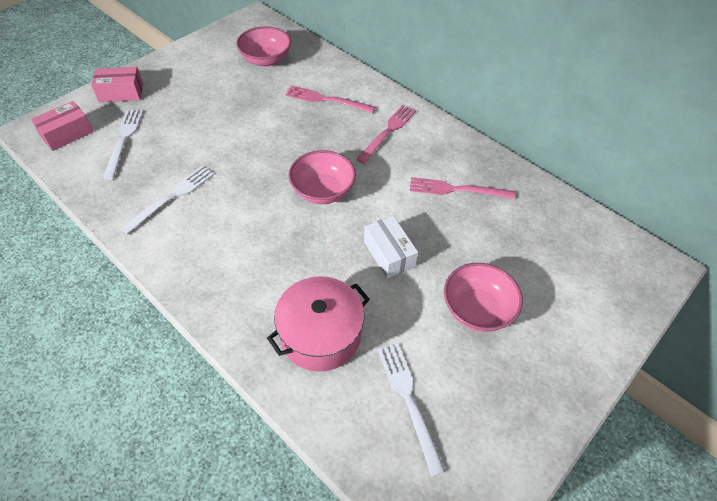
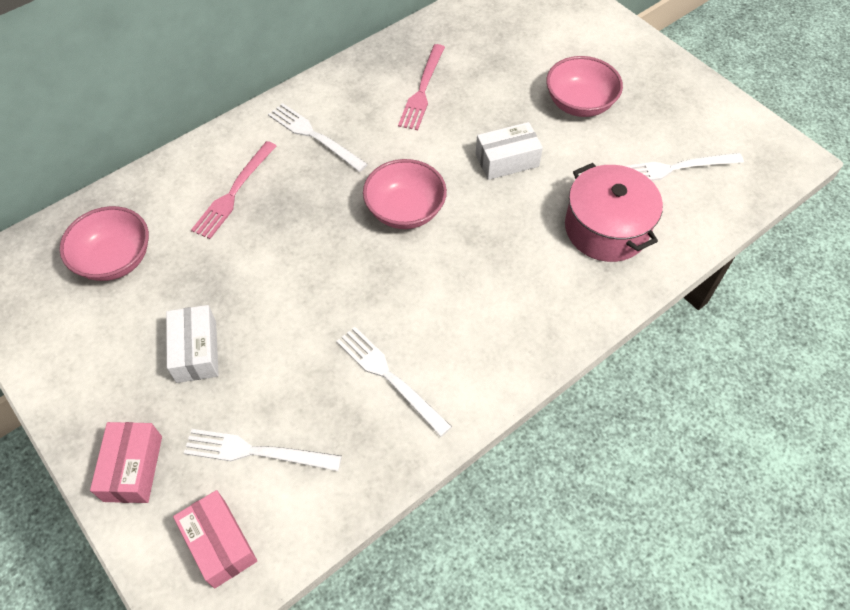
camera: 80 degrees left, 5 degrees up
(198, 104) = (196, 351): none -> white box
(388, 132) = (314, 136): pink fork -> white fork

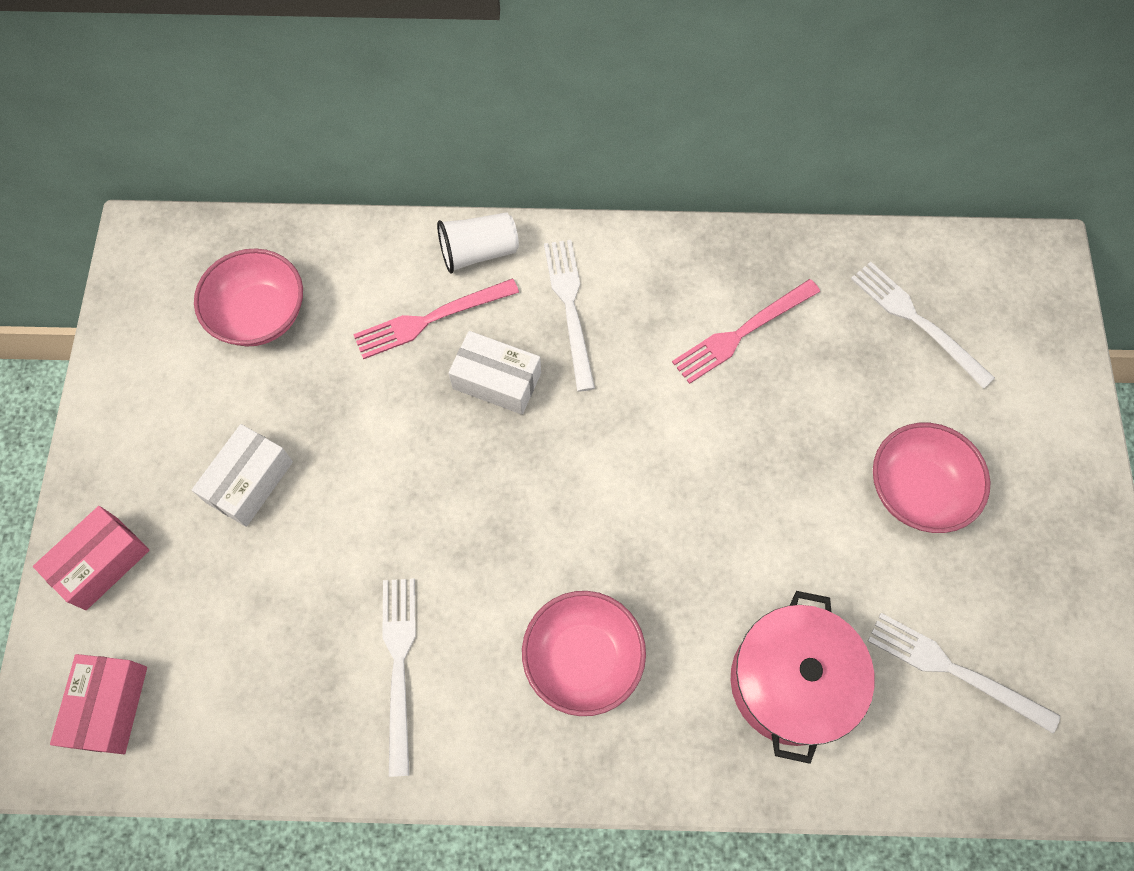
camera: 40 degrees right, 10 degrees up
(231, 142) = (478, 252): none -> white cup
(257, 451) = (214, 639): white fork -> white fork (917, 321)
(405, 210) = (585, 478): pink bowl -> pink bowl (583, 659)
(507, 160) = (756, 501): white box -> white box (497, 381)

